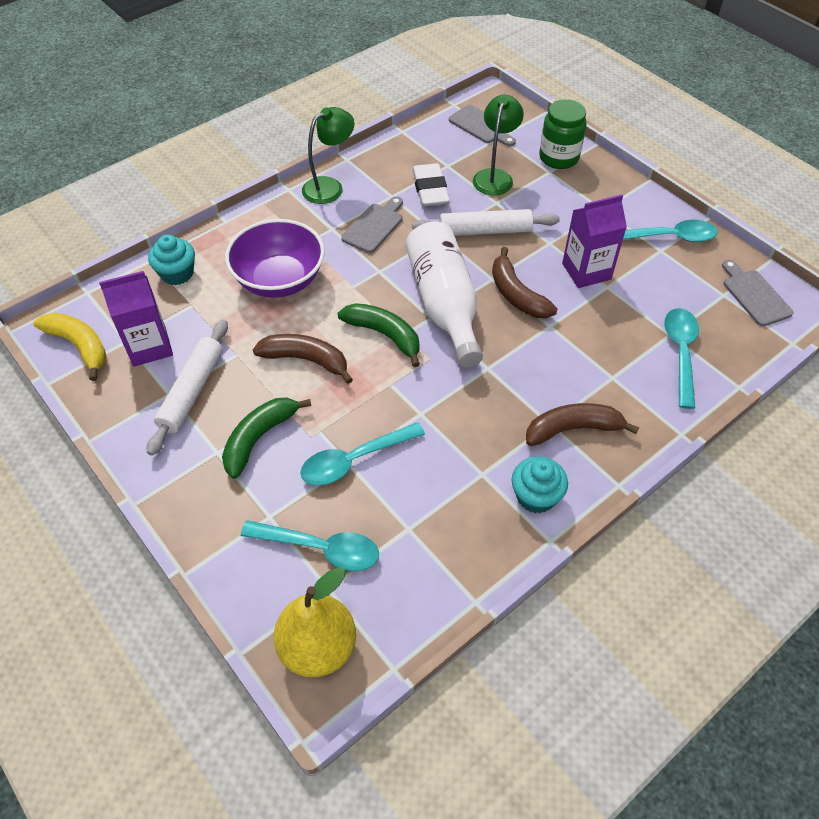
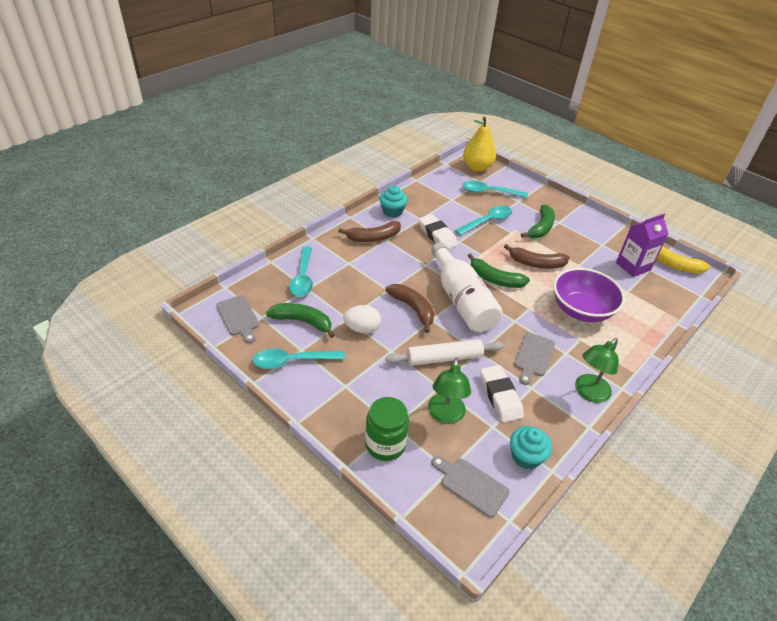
camera: 170 degrees right, 10 degrees down
(177, 273) = (653, 311): turquoise cupcake -> turquoise cupcake (526, 456)
(192, 391) = (591, 246): white rolling pin -> none
(458, 430) = (437, 235): none -> white eraser
(586, 271) = (362, 329): purple carton -> white egg
(666, 285) = (302, 322): none -> green banana

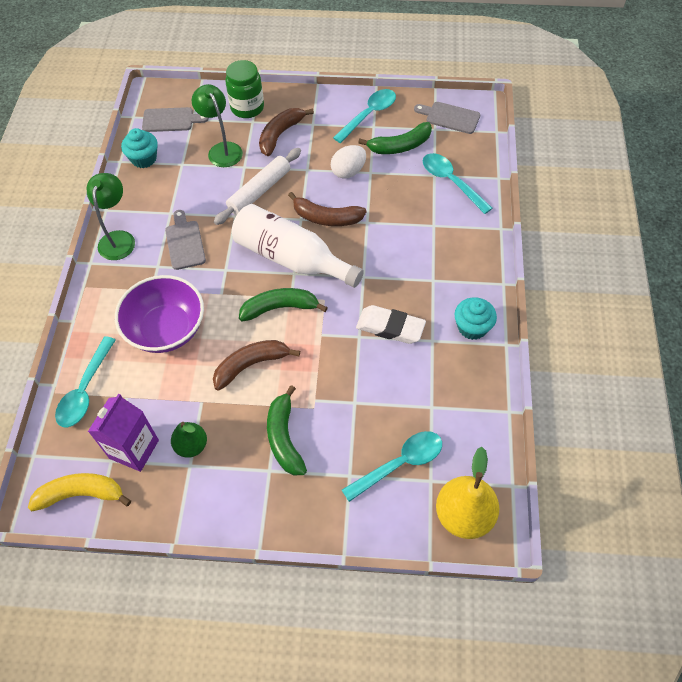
camera: 145 degrees right, 15 degrees up
(373, 238) = (447, 273): brown banana -> brown banana (280, 135)
(487, 221) = (356, 398): turquoise spoon -> turquoise spoon (85, 390)
(500, 396) = (191, 189): white eraser -> none
(596, 251) = (191, 446): none -> green pear

